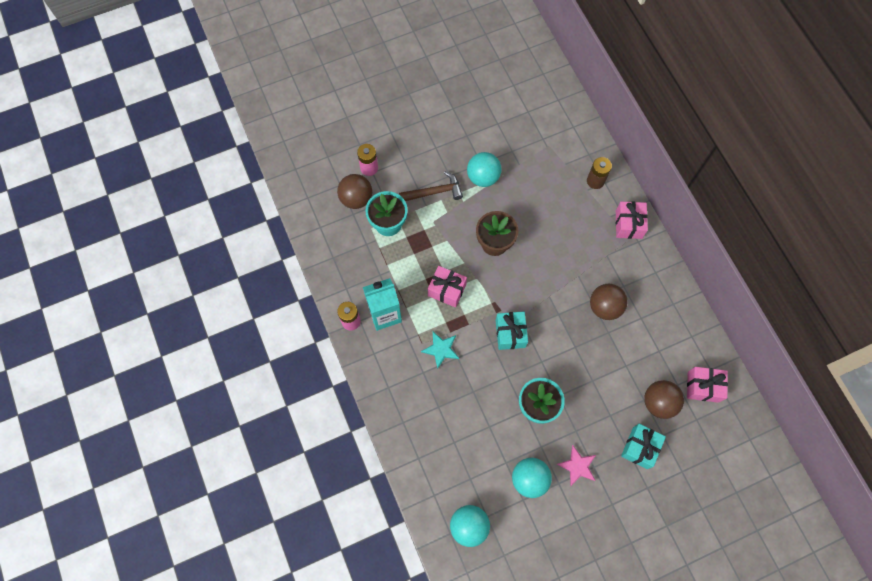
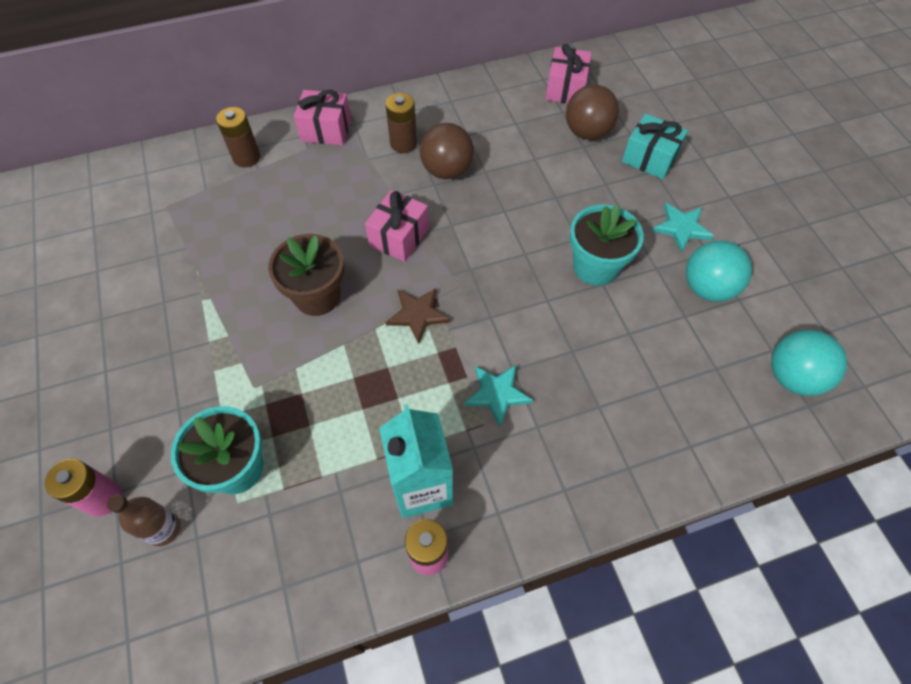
camera: 85 degrees left, 10 degrees down
(356, 199) = (164, 529): brown ball -> brown bottle
(434, 192) = (195, 380): brown hammer -> none
(447, 290) = (389, 375): pink gift -> pink gift (399, 237)
(483, 177) = (191, 301): turquoise ball -> none
(488, 301) = (418, 315): none -> brown star
(510, 333) = (477, 289): turquoise gift -> none
(577, 466) = (681, 228): pink star -> turquoise star
(625, 276) = (403, 143): none -> brown battery

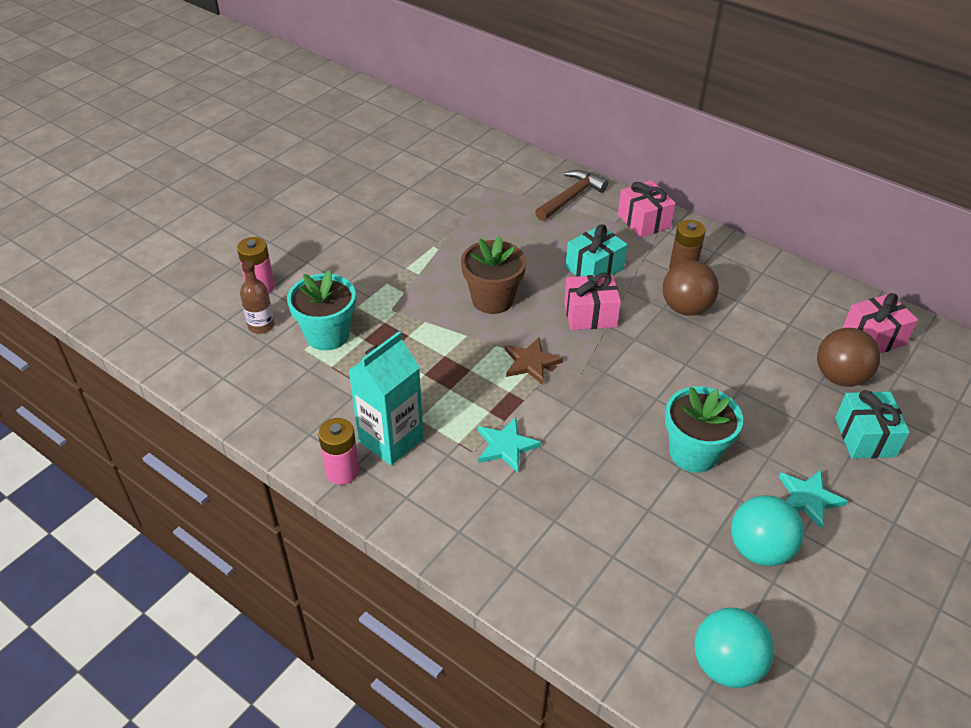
camera: 55 degrees right, 15 degrees down
(246, 157) = (571, 197): brown battery -> brown hammer
(348, 199) = (594, 268): none -> turquoise gift

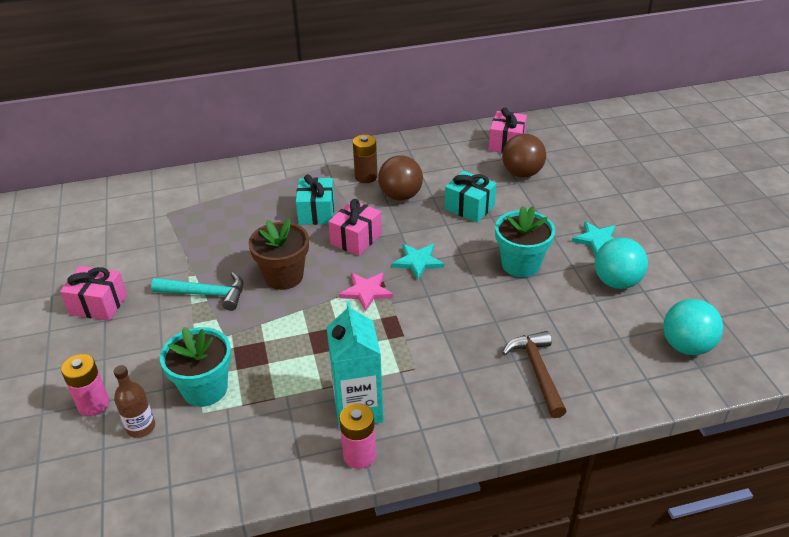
camera: 50 degrees left, 5 degrees down
(424, 269) = (206, 294): none -> turquoise hammer
(506, 446) = (428, 348): turquoise star -> turquoise star (418, 262)
(531, 362) = (366, 292): brown star -> pink star
(571, 197) = (235, 183): brown hammer -> brown hammer (537, 371)
(643, 221) = (302, 166): pink gift -> pink gift (98, 305)
(865, 437) = (574, 192): turquoise gift -> turquoise gift (469, 207)

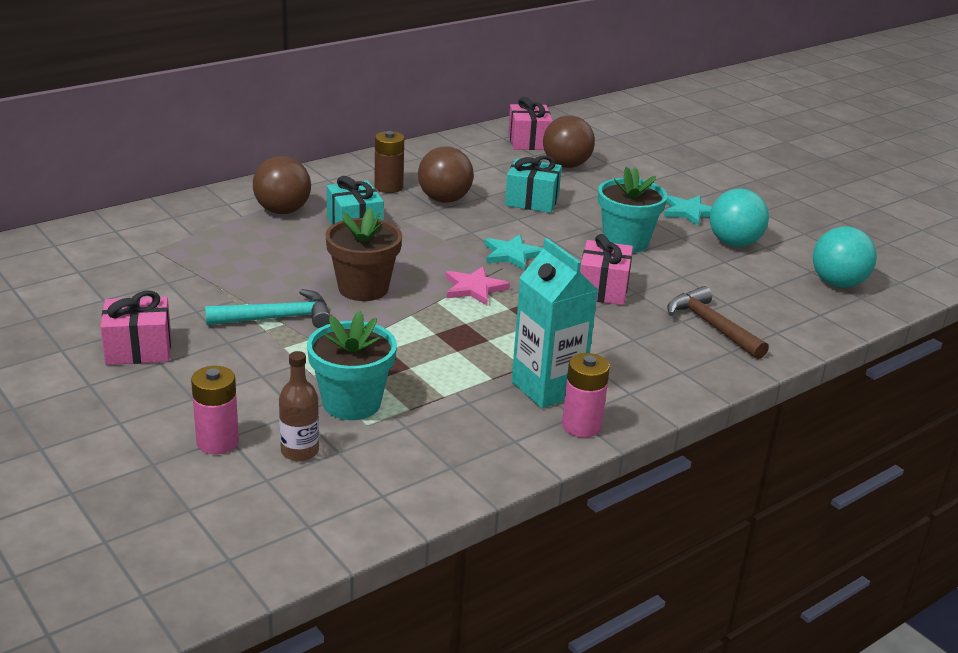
camera: 25 degrees left, 10 degrees down
(274, 189) = (282, 211): none -> brown ball
(356, 239) = (423, 244): pink gift -> pink gift (603, 289)

